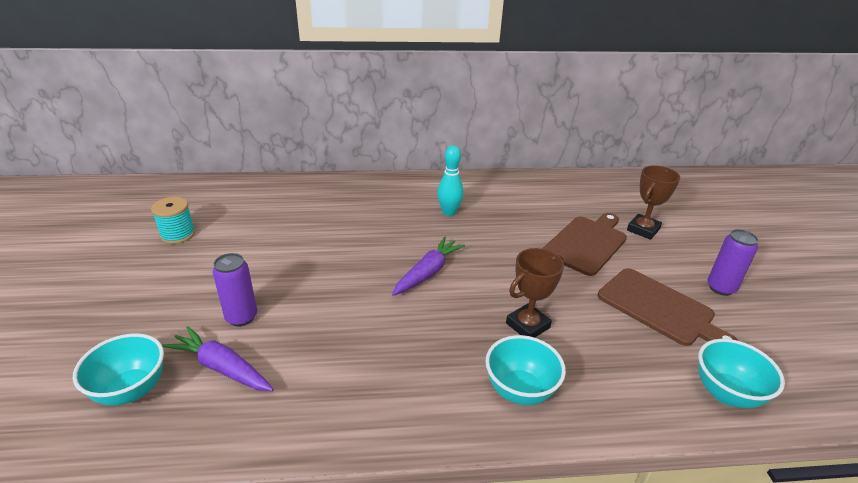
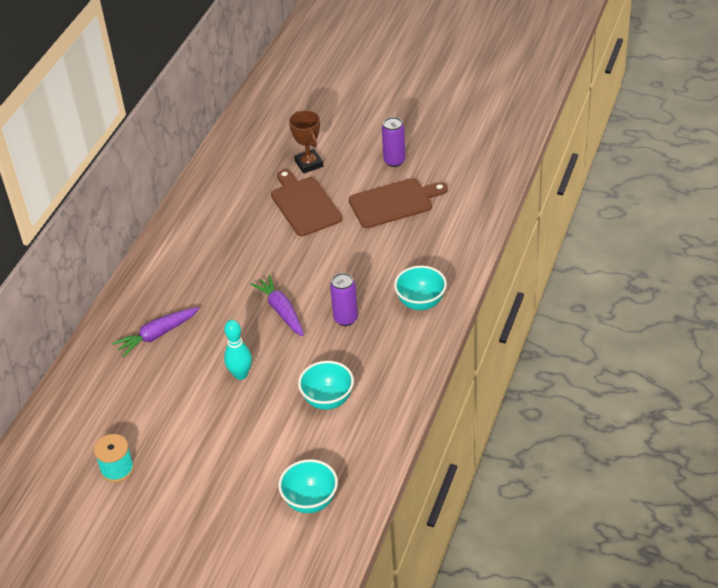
camera: 60 degrees left, 10 degrees up
(222, 368) = (316, 449): purple carrot -> purple carrot (157, 335)
(241, 317) = (267, 433): purple can -> purple can (345, 319)
(449, 212) = (207, 271): turquoise bowling pin -> turquoise bowling pin (240, 374)
(527, 325) = (370, 276): brown trophy -> none
(726, 393) = (473, 212): turquoise bowl -> turquoise bowl (328, 400)

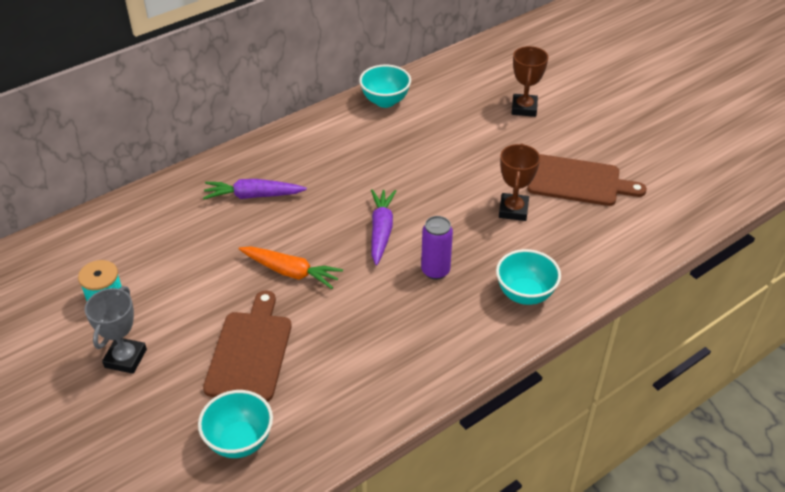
camera: 30 degrees right, 0 degrees up
(174, 497) = (125, 358): none -> grey trophy
(240, 374) = (291, 272): turquoise bowling pin -> orange carrot
(304, 204) = (488, 143): brown cutting board -> brown cutting board (250, 352)
(328, 400) = (348, 344): turquoise bowl -> turquoise bowl (385, 101)
(365, 247) = (513, 210): none -> brown trophy
(394, 161) = (610, 142): purple can -> none

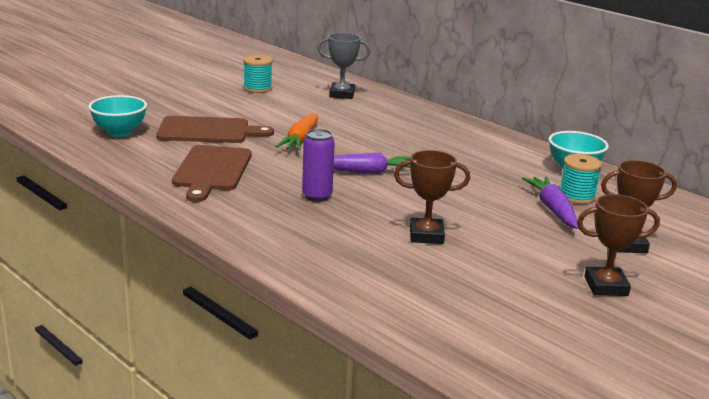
camera: 80 degrees right, 20 degrees down
(125, 358) = (201, 97): grey trophy -> grey trophy (342, 94)
(253, 196) = (392, 123): purple carrot -> purple carrot (552, 209)
(439, 112) = (577, 196): none -> turquoise spool
(525, 294) = (292, 240): turquoise bowl -> none
(578, 181) = (501, 277): brown cutting board -> brown cutting board (212, 170)
(586, 134) = (606, 286): none -> brown trophy

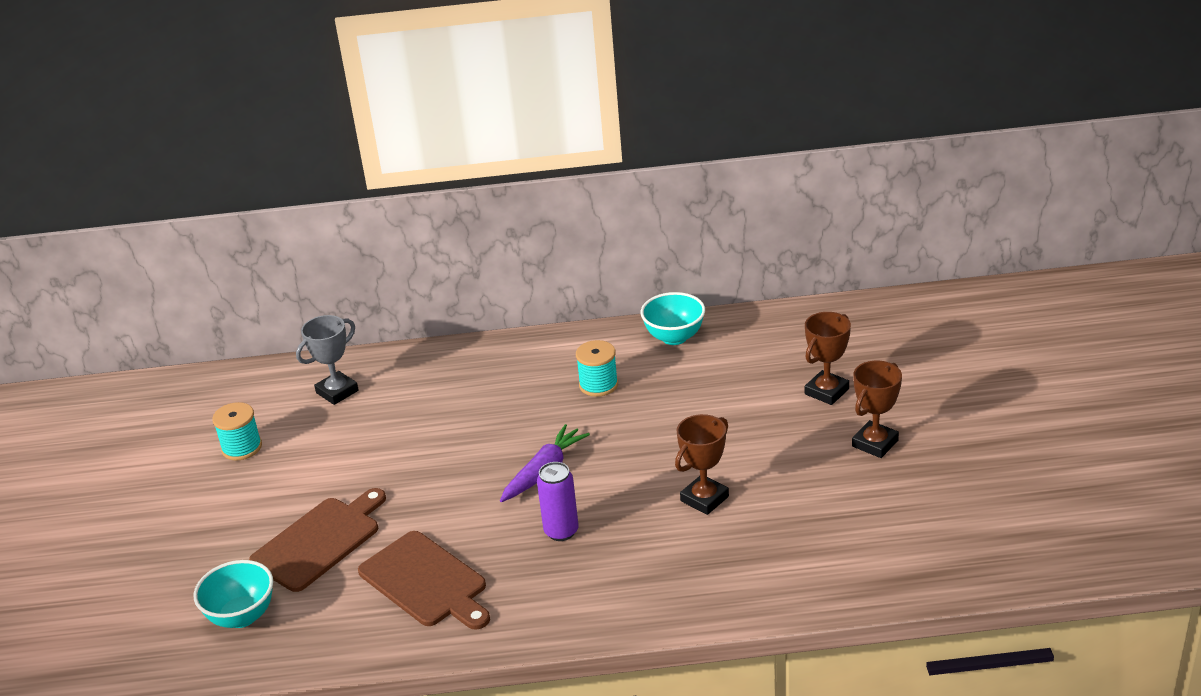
camera: 45 degrees left, 10 degrees up
(300, 140) = (421, 481): orange carrot -> none
(552, 209) = (732, 395): purple carrot -> none
(577, 196) = (723, 367): turquoise spool -> turquoise spool (598, 385)

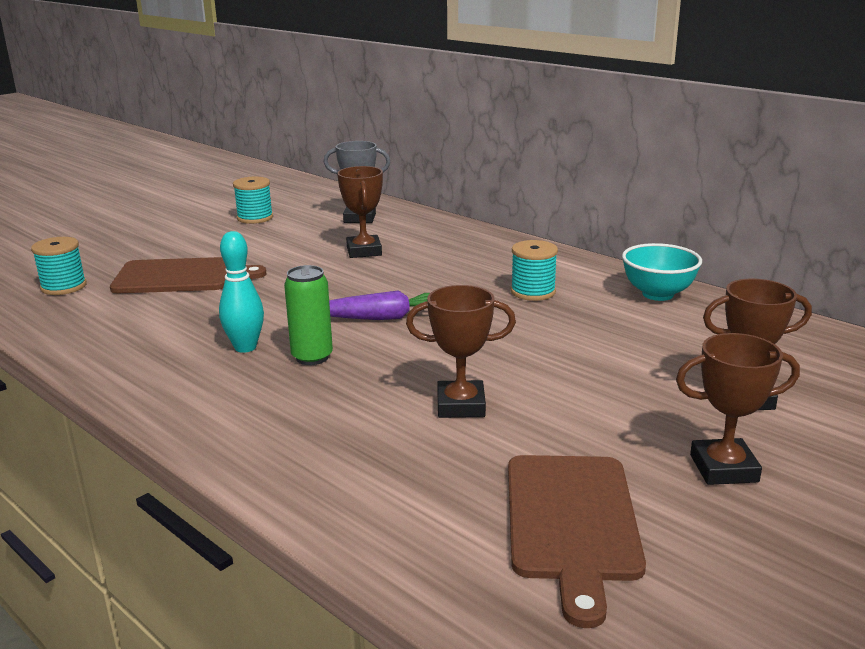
camera: 45 degrees right, 10 degrees down
(242, 616) = (63, 287): turquoise bowl -> turquoise spool
(412, 423) = (364, 251): none -> brown trophy
(426, 582) = (174, 331): brown cutting board -> brown cutting board (572, 522)
(504, 556) = (245, 347): none -> turquoise bowling pin
(561, 531) = (312, 357): purple can -> green can

